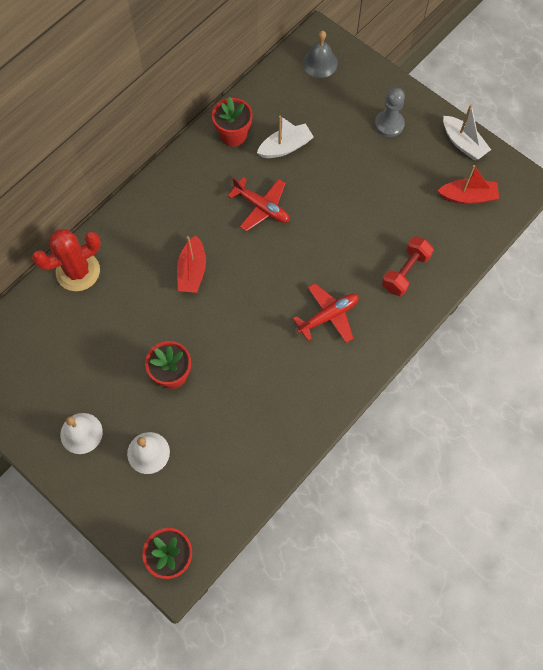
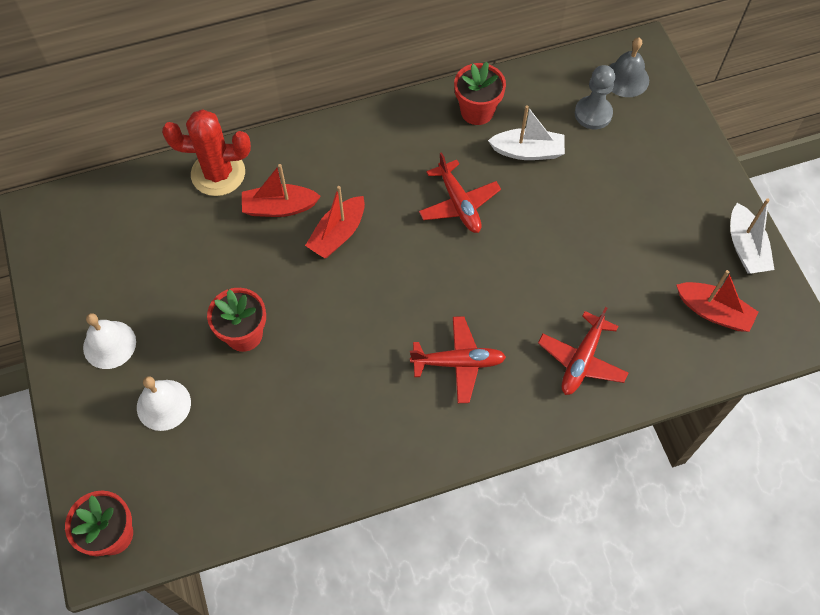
camera: 30 degrees right, 5 degrees down
(138, 273) = (279, 207): none -> red boat
(389, 124) = (666, 183): grey pawn -> grey pawn (593, 114)
(405, 272) = (581, 360): red dumbbell -> red plane

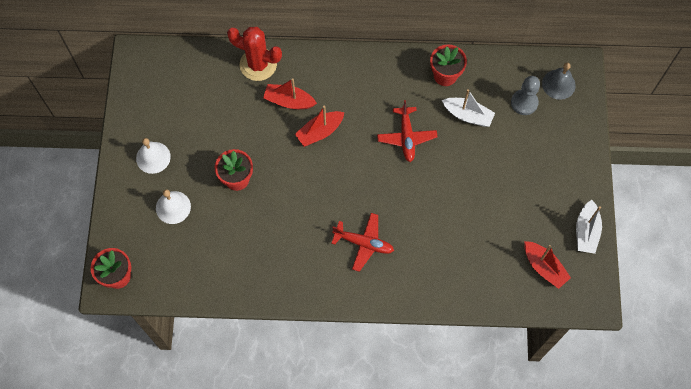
camera: 20 degrees right, 5 degrees up
(581, 360) = (443, 269): red plane -> none

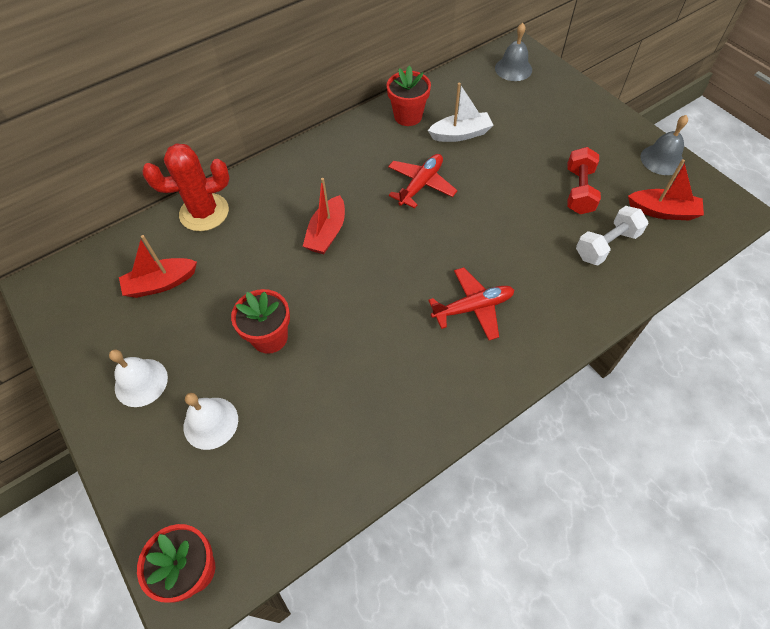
camera: 35 degrees left, 10 degrees down
(289, 101) = (268, 225): red boat -> red boat (161, 283)
(406, 137) = (421, 185): red plane -> red plane turned 105 degrees counterclockwise
(483, 263) = (606, 245): none -> white dumbbell
(504, 214) = (579, 191): none -> red dumbbell
(524, 103) = (499, 97): grey pawn -> none
(586, 231) = (662, 159): white boat -> grey bell

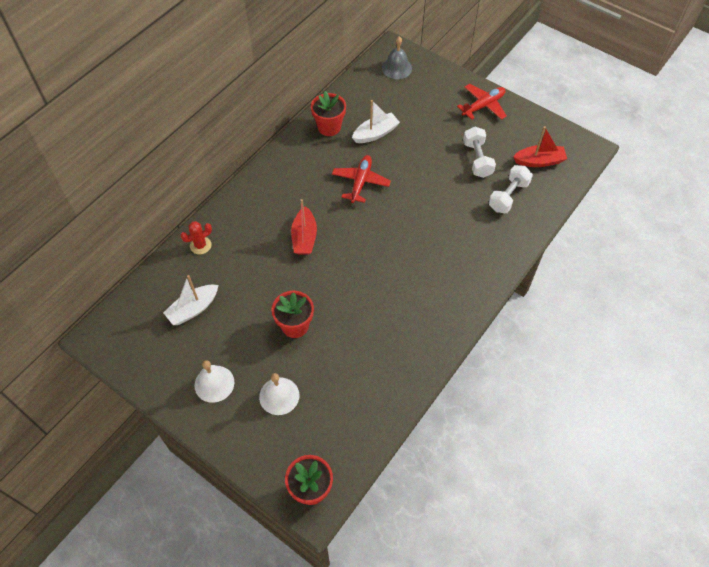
camera: 20 degrees left, 0 degrees up
(161, 283) = (193, 309): red boat -> white boat
(204, 212) = (200, 245): red cactus -> red cactus, size x0.54
(473, 307) = (431, 265): red plane -> red plane (483, 106)
(579, 191) = (477, 159): red dumbbell -> white dumbbell
(662, 159) = (528, 121): grey bell -> none

